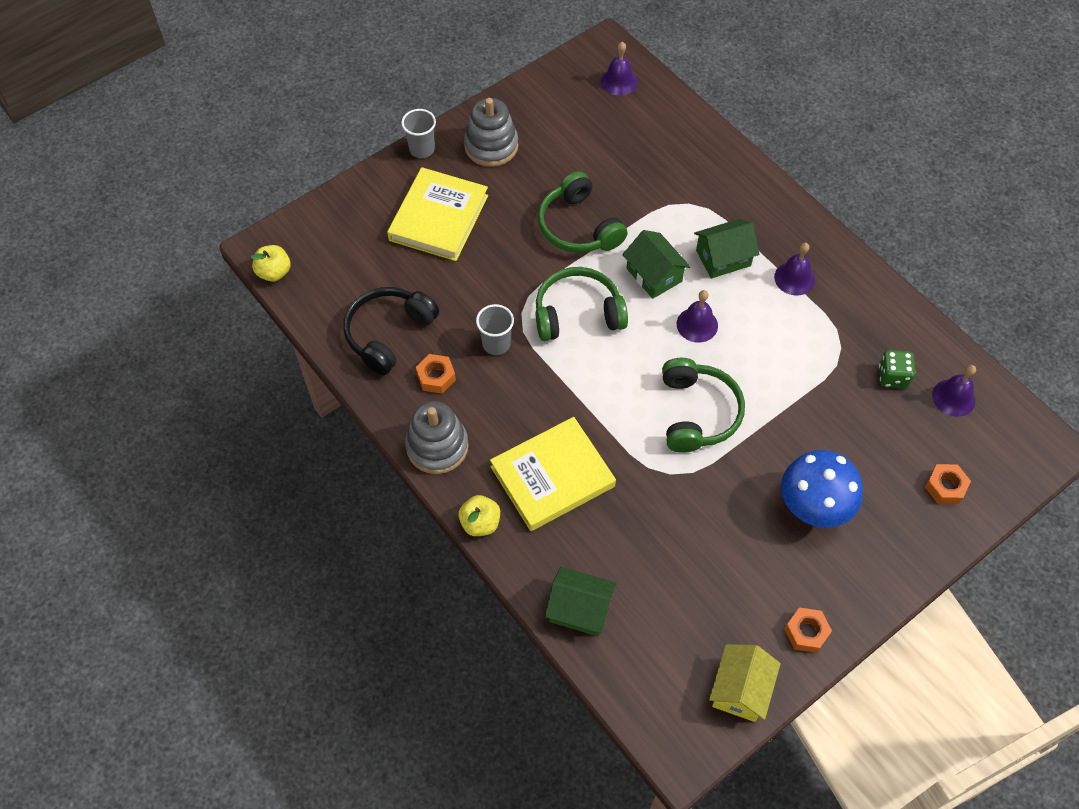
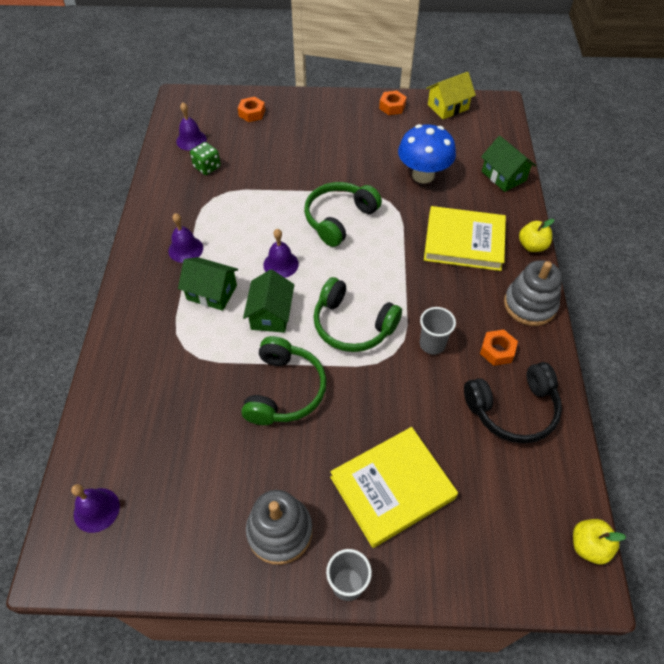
camera: 140 degrees left, 5 degrees down
(813, 507) = (328, 143): blue mushroom -> blue mushroom (423, 175)

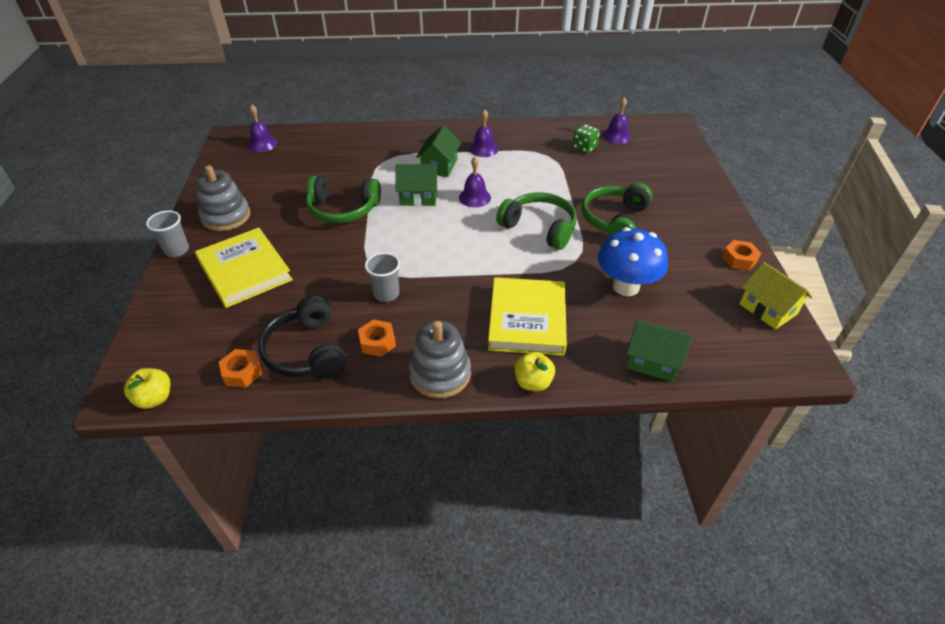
camera: 85 degrees right, 10 degrees down
(252, 113) = (672, 164): orange nut -> orange nut (242, 372)
(352, 325) = (408, 242): green headphones -> green headphones (614, 220)
(503, 176) = (652, 361): green house -> green house turned 60 degrees clockwise

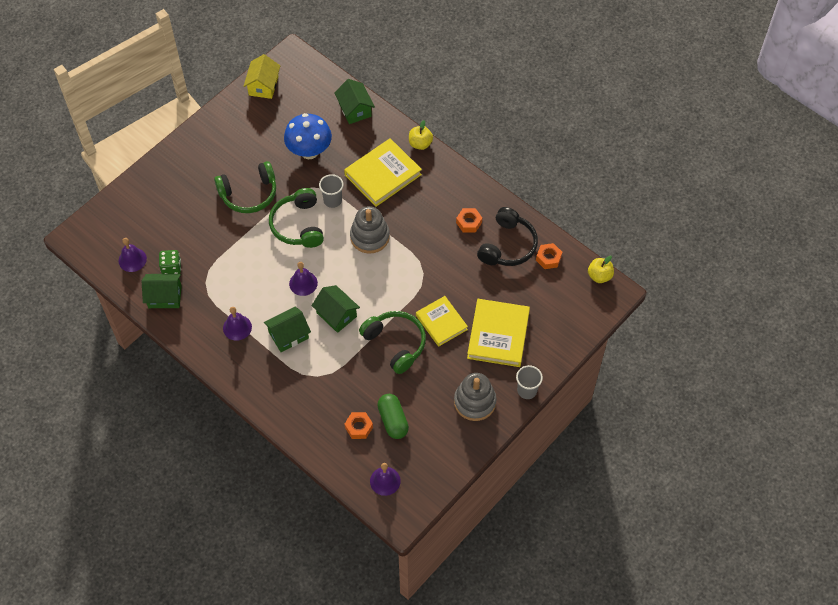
camera: 135 degrees left, 15 degrees up
(291, 171) = (393, 420): none -> green capsule
(315, 246) = (441, 322): none -> yellow book
(386, 294) = (435, 249): grey cup -> grey cup (332, 200)
(440, 374) = (456, 181): grey stacking toy -> grey stacking toy (370, 237)
(560, 134) = (165, 297): none -> green house
(739, 259) = (228, 116): orange nut -> orange nut (359, 427)

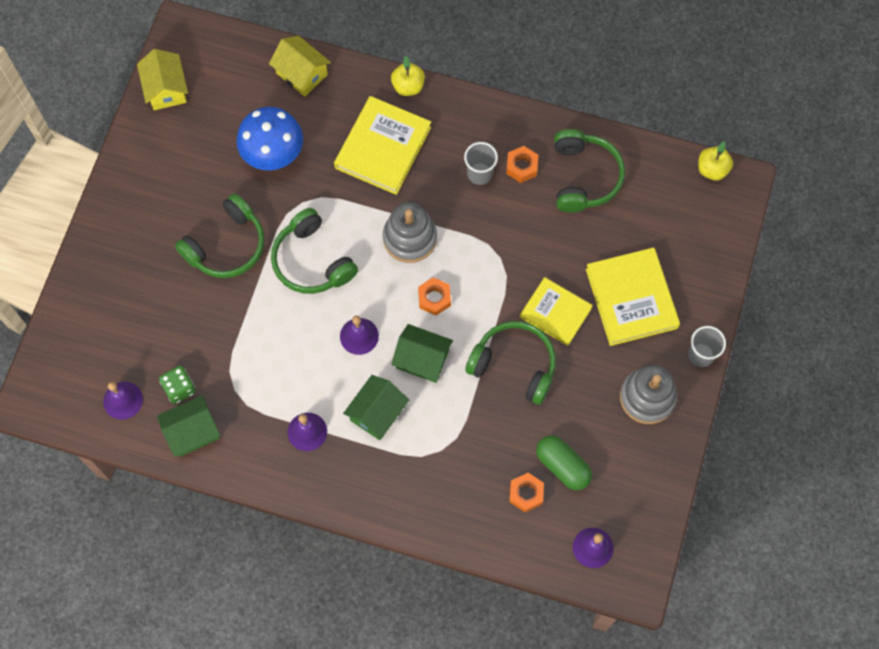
camera: 25 degrees left, 10 degrees up
(332, 200) = (338, 209): grey cup -> grey cup (479, 174)
(355, 109) = (302, 73): green house -> yellow house
(507, 245) = (584, 177): black headphones -> green headphones
(548, 258) = (641, 172): orange nut -> orange nut (434, 298)

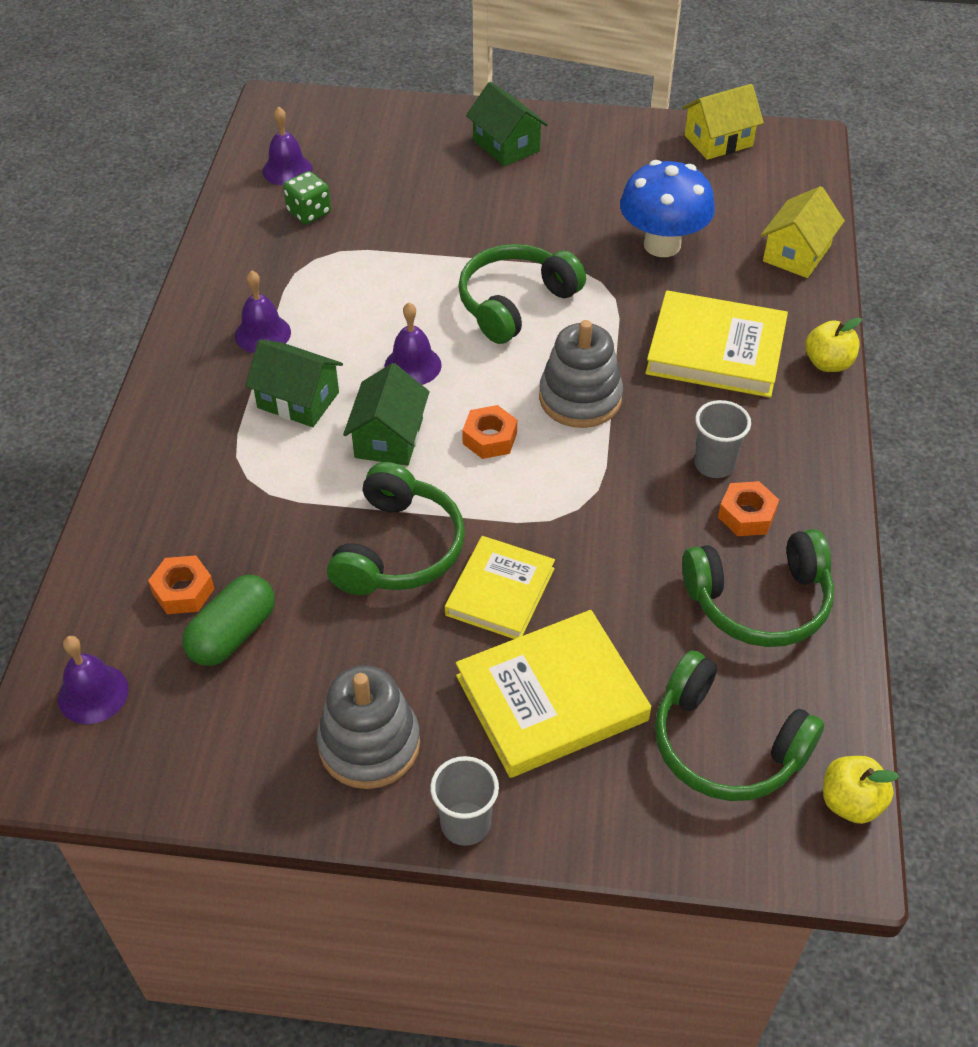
camera: 80 degrees right, 20 degrees down
(192, 432) = (252, 231): green house -> green house (506, 145)
(226, 245) = (515, 223): green headphones -> green headphones (725, 745)

